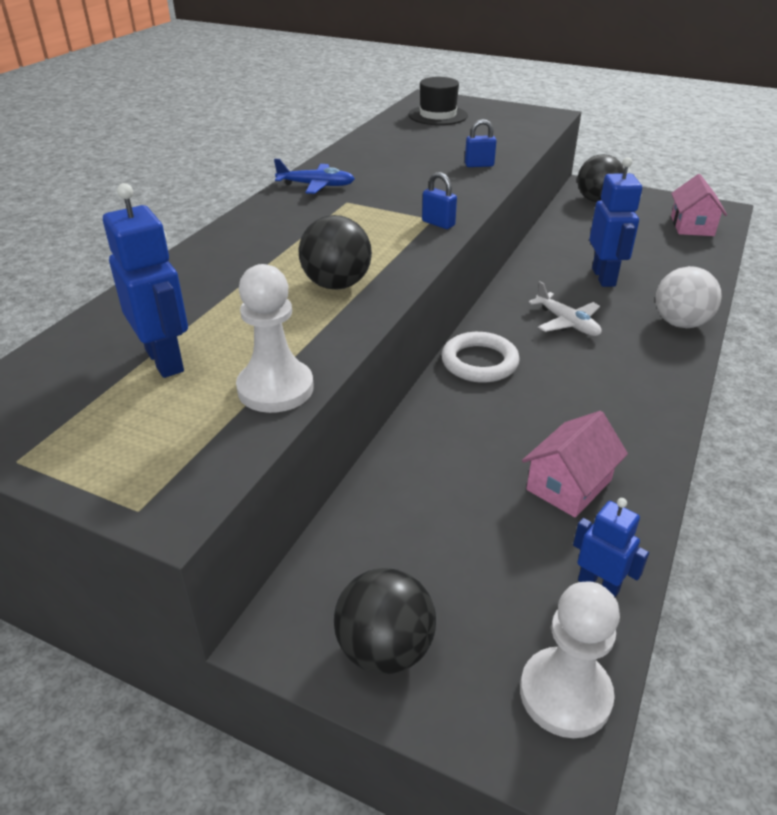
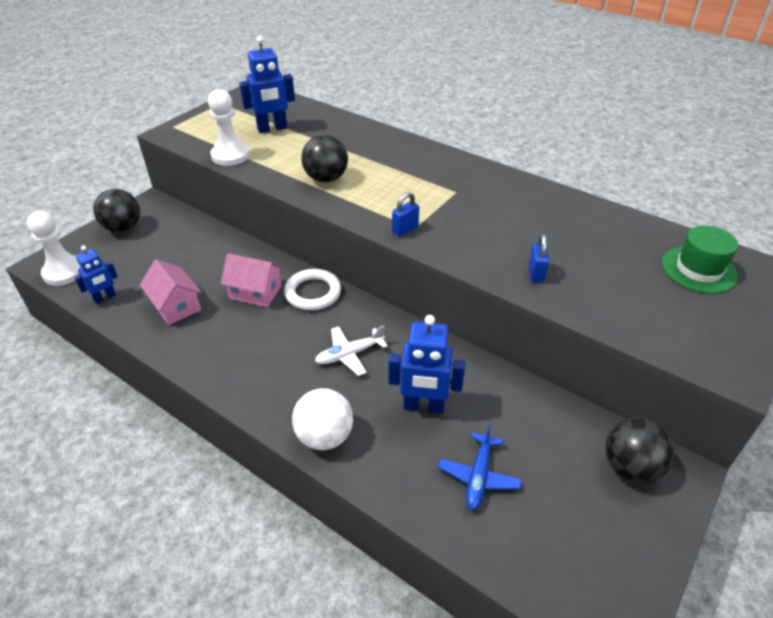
camera: 100 degrees right, 5 degrees up
(316, 185) = (490, 180): blue plane -> blue plane (478, 476)
(438, 115) = (698, 269): black hat -> green hat
(692, 226) = (551, 553): pink house -> pink house (255, 292)

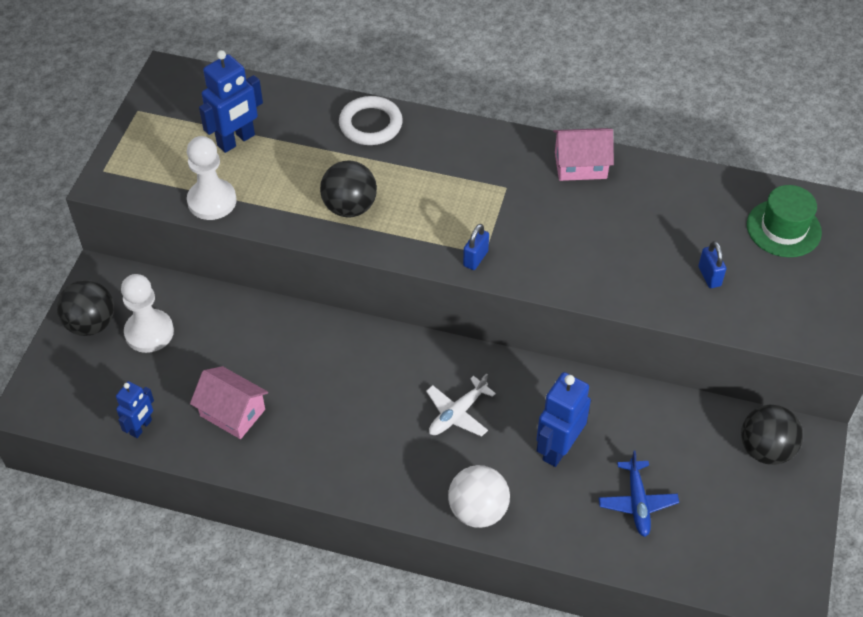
camera: 20 degrees left, 10 degrees up
(64, 272) = (64, 409): white pawn -> white pawn (149, 332)
(255, 292) = (313, 367): pink house -> pink house (580, 165)
(313, 293) = (378, 349): white ring -> white ring (370, 124)
(423, 406) = (558, 448): blue robot -> blue robot turned 135 degrees clockwise
(536, 273) = (631, 279): blue padlock -> blue padlock (709, 276)

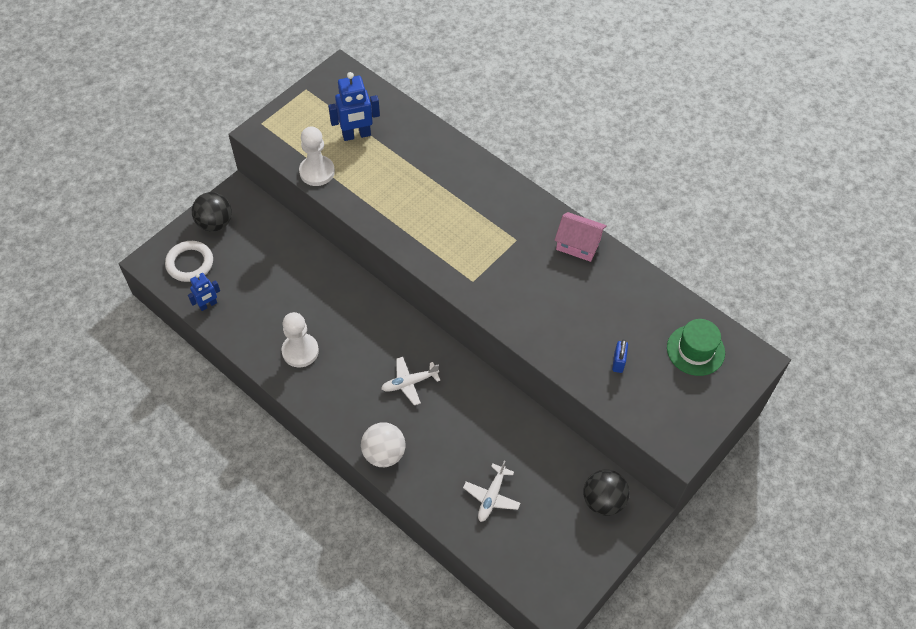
camera: 25 degrees right, 5 degrees up
(149, 332) = (247, 243): white pawn -> white pawn (300, 351)
(232, 412) = (268, 319): pink house -> none
(349, 207) = (402, 212): black ball -> none
(370, 124) = (451, 157): white ring -> white ring (190, 263)
(475, 258) = (464, 282): blue padlock -> none
(558, 448) = (461, 436): blue robot -> none
(637, 502) = (491, 496): blue plane -> white plane

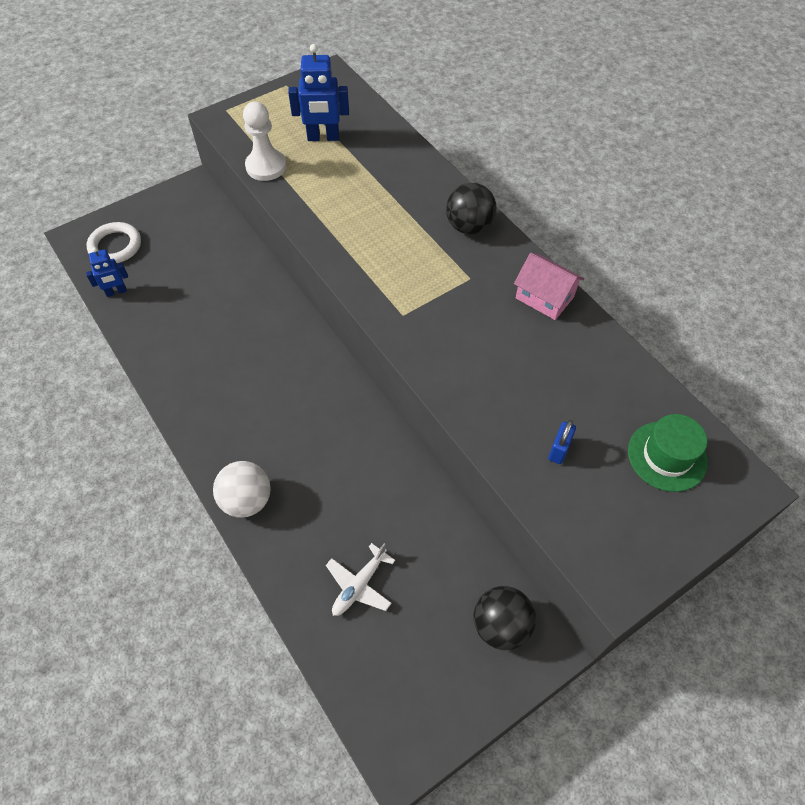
camera: 15 degrees right, 0 degrees up
(215, 223) = (158, 211): black ball -> black ball (469, 226)
(300, 351) = (195, 361): white pawn -> none
(409, 383) = (305, 423): white plane -> none

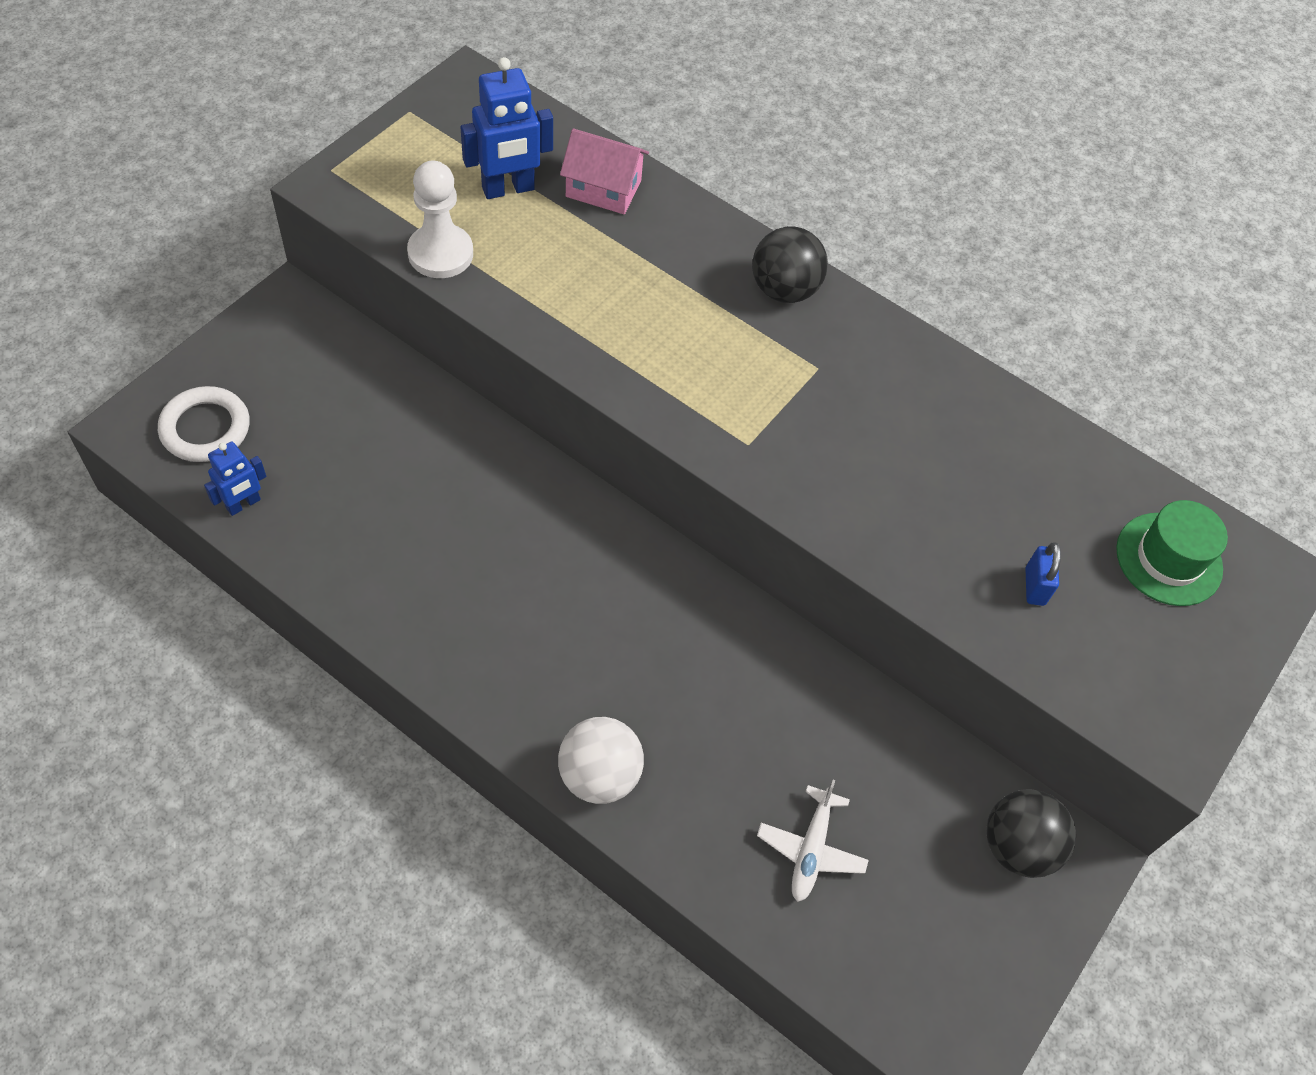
camera: 25 degrees left, 0 degrees up
(544, 297) = (930, 374): pink house -> pink house (603, 189)

